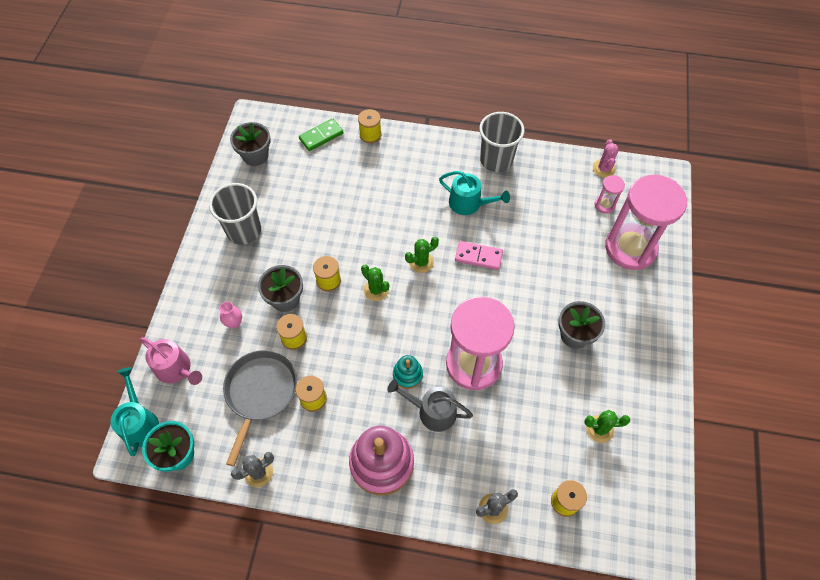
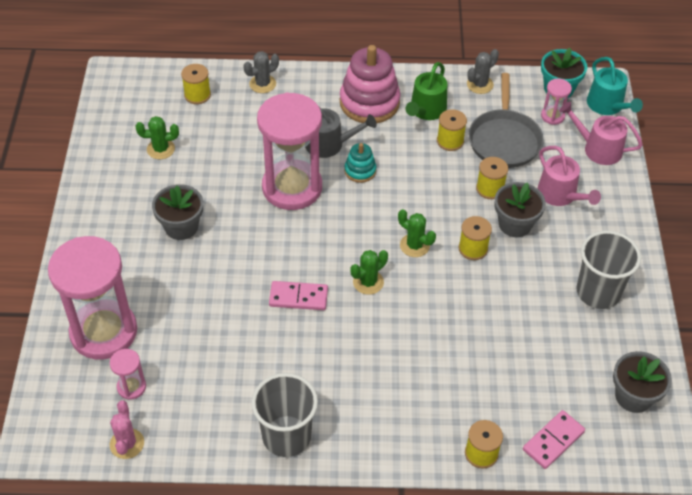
camera: 170 degrees right, 10 degrees down
(201, 416) = (552, 116): none -> pink hourglass
(234, 323) = (560, 195): pink vase -> pink watering can
(321, 136) = (553, 441): green domino -> pink domino
(325, 443) = (426, 110): none -> green watering can
(469, 203) = (319, 364): turquoise watering can -> none

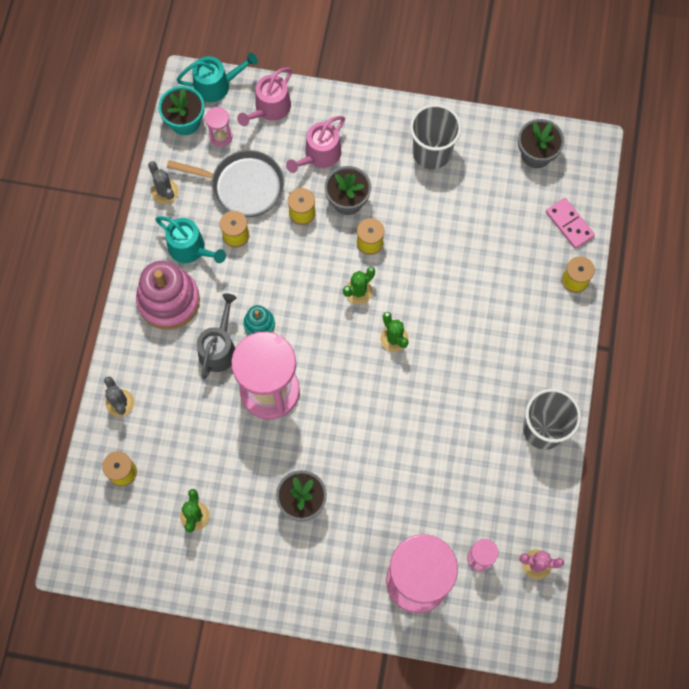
camera: 80 degrees left, 20 degrees up
(298, 297) = (402, 402): pink domino -> none
(426, 110) = (190, 249): green watering can -> turquoise watering can
(560, 195) = (319, 155): pink watering can -> pink watering can turned 150 degrees clockwise

